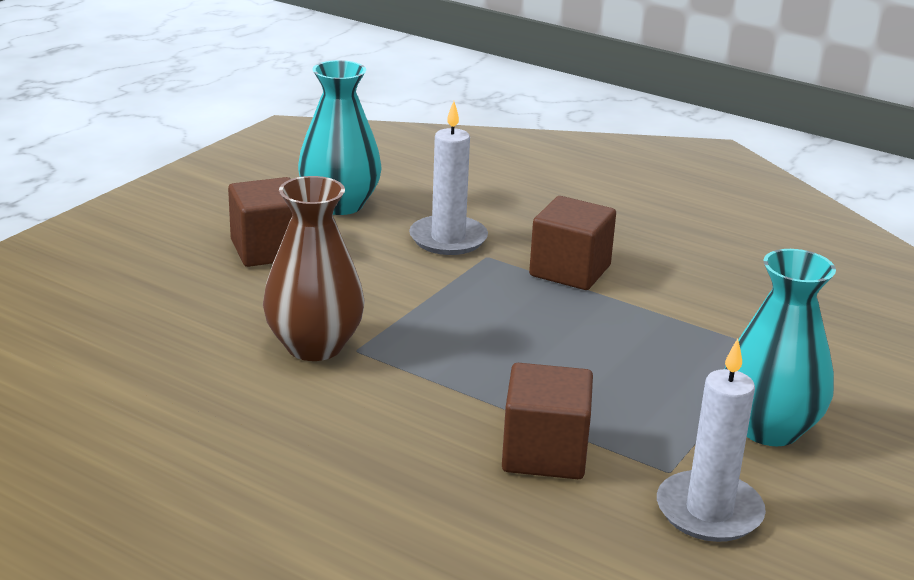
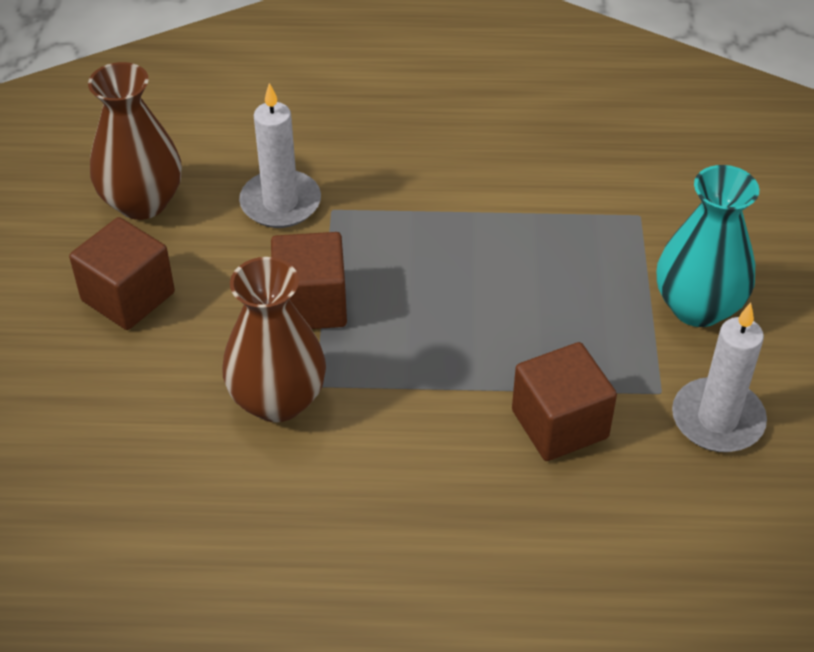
camera: 30 degrees left, 20 degrees up
(340, 205) = (142, 202): turquoise vase -> brown vase
(570, 271) = (416, 195): brown cube -> brown cube (310, 304)

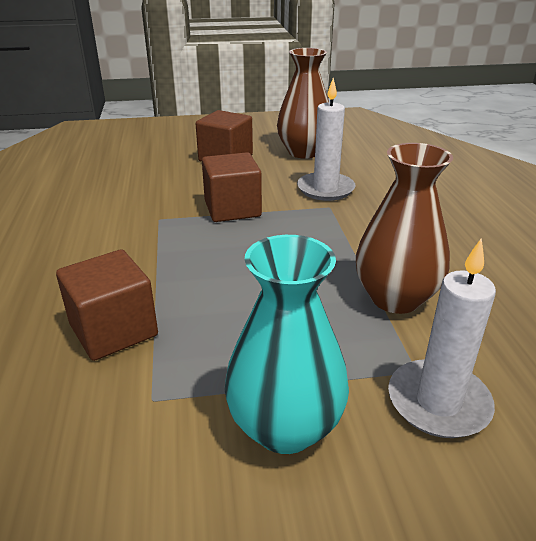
camera: 80 degrees right, 15 degrees down
(277, 400) = (145, 207): brown vase -> brown vase (395, 298)
(717, 419) = (109, 451): white candle -> white candle (438, 402)

